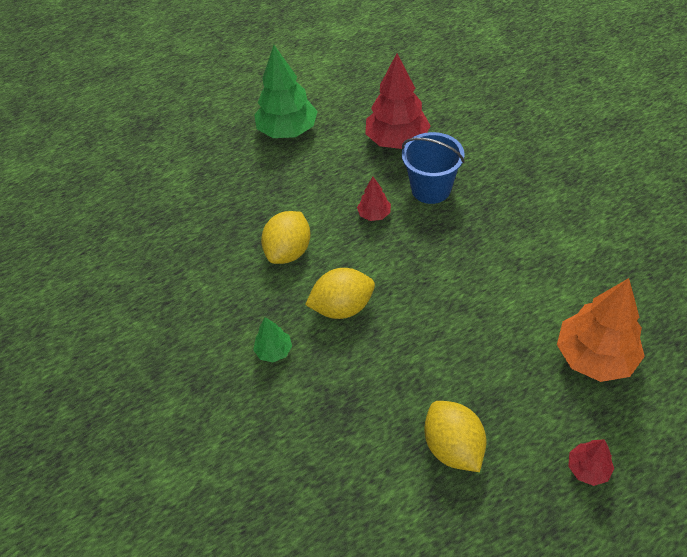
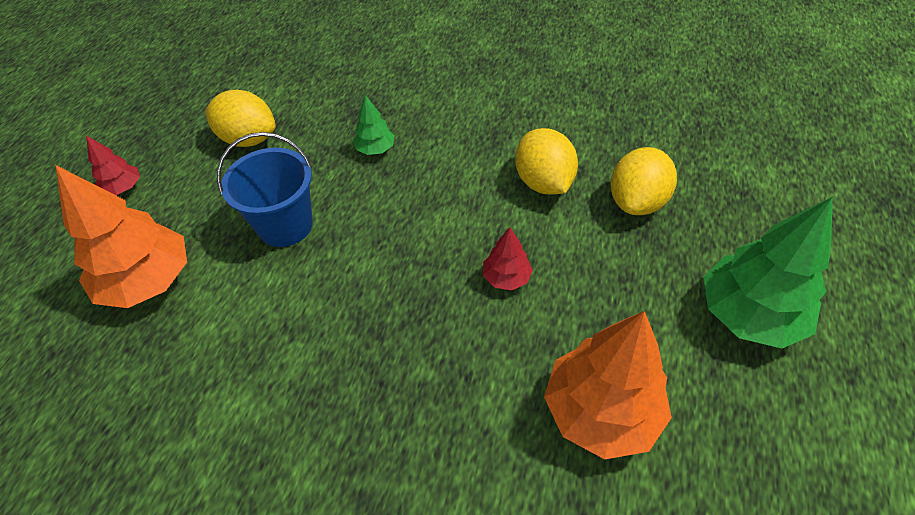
camera: 135 degrees right, 0 degrees up
(274, 351) = (454, 110): green tree -> green tree (375, 149)
(342, 307) = (435, 171): yellow lemon -> yellow lemon (636, 202)
(397, 140) = (601, 411): red tree -> orange tree
(431, 189) = (476, 361): blue bucket -> blue bucket (285, 225)

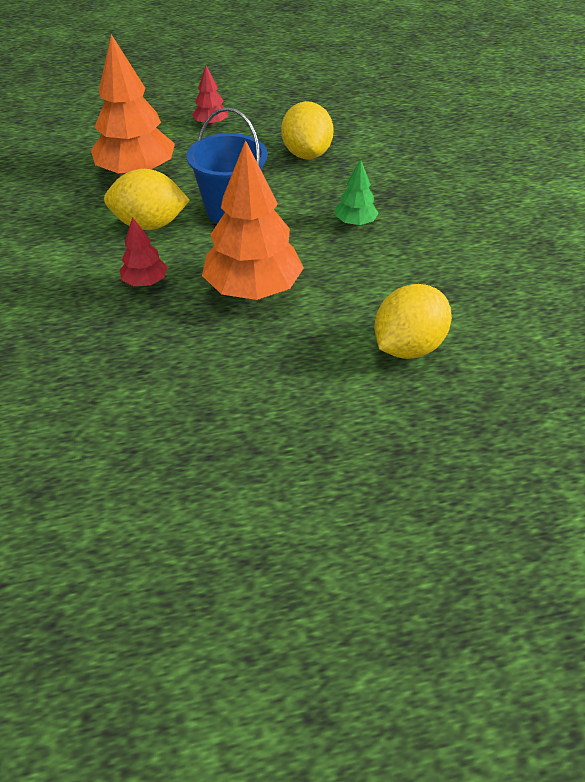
camera: 60 degrees right, 5 degrees down
(506, 277) = (264, 360): red tree -> red tree (145, 282)
(601, 411) = (149, 476): orange tree -> orange tree (253, 289)
(636, 202) = (442, 431): yellow lemon -> yellow lemon (150, 224)
(748, 314) = (344, 581): green tree -> none

